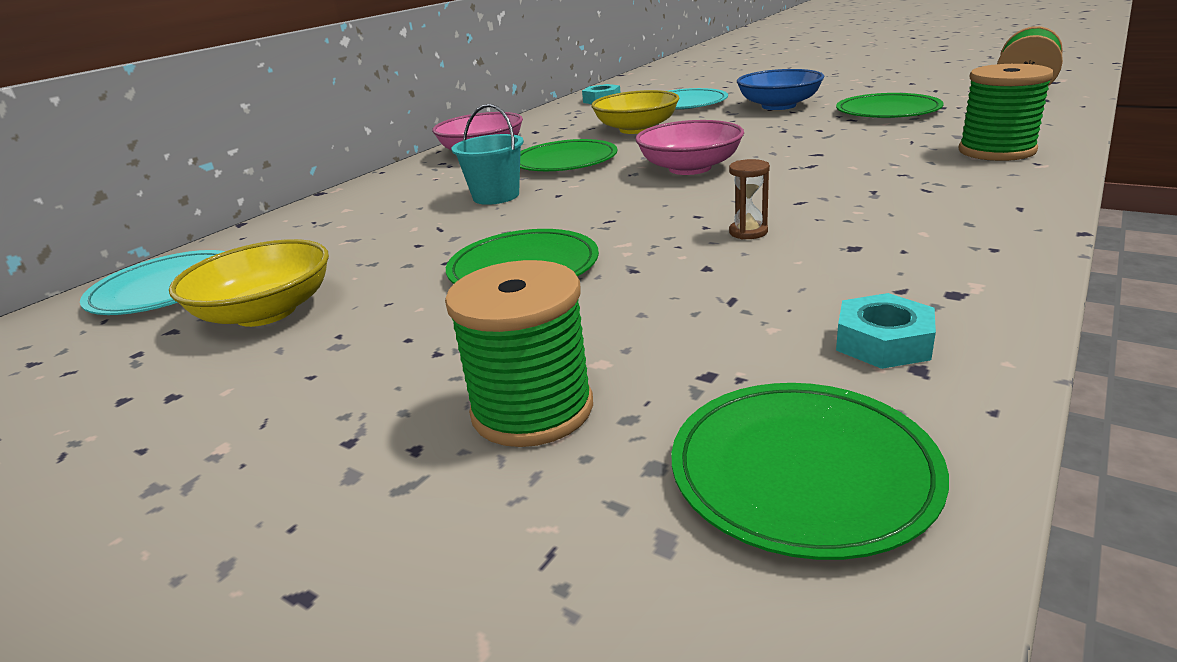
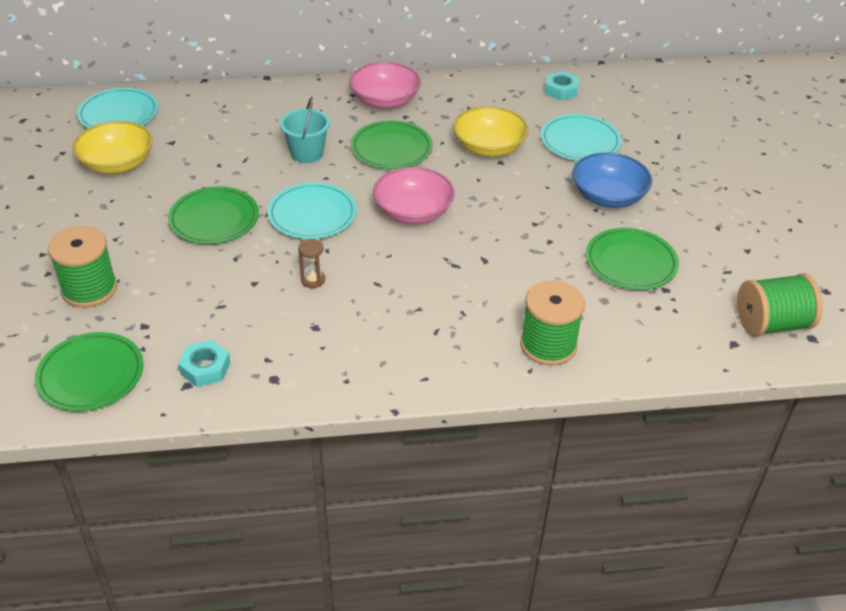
camera: 45 degrees right, 15 degrees up
(614, 211) = (312, 214): none -> turquoise plate

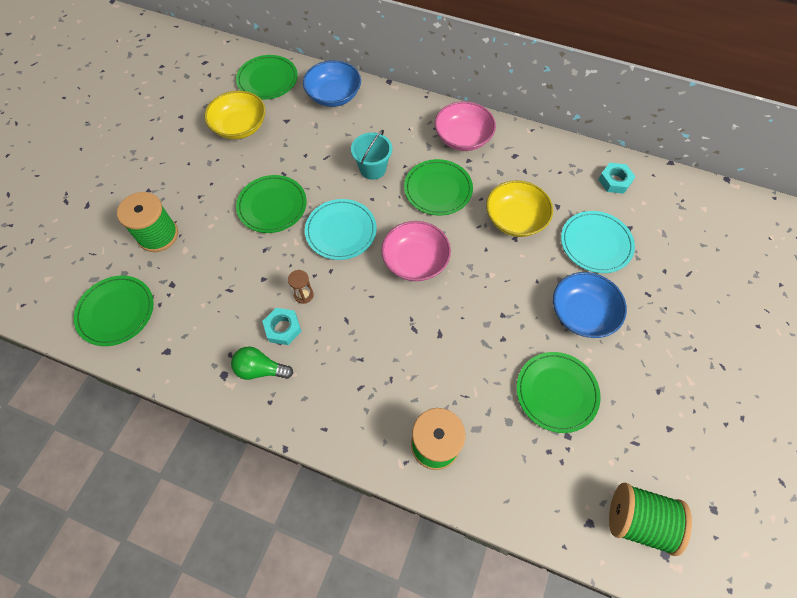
camera: 30 degrees right, 20 degrees up
(119, 114) = (267, 79): turquoise plate -> green plate
(205, 368) = (186, 342): turquoise nut -> turquoise nut (283, 328)
(212, 106) = (334, 95): none -> blue bowl
(314, 358) = (260, 369): none -> green light bulb

